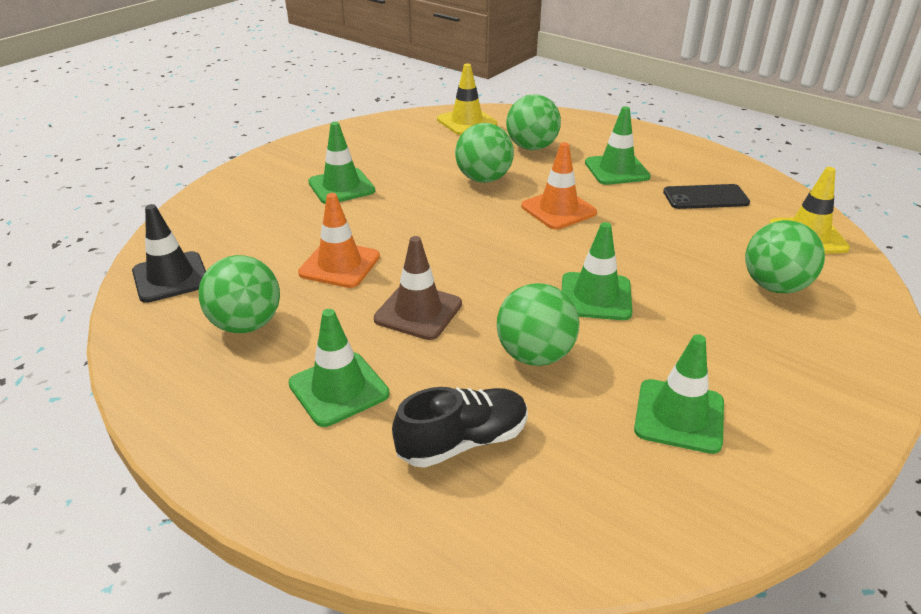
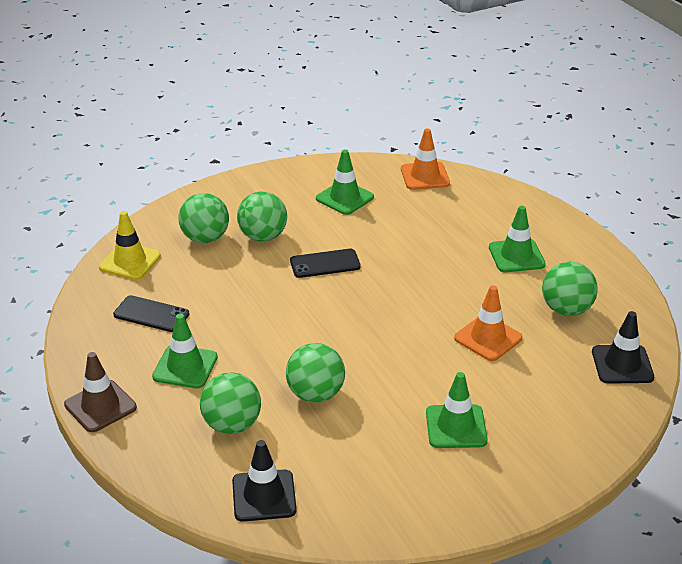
camera: 155 degrees left, 0 degrees up
(418, 311) = (448, 286): brown traffic cone -> brown traffic cone (100, 406)
(463, 442) = (461, 216): black shoe -> none
(467, 122) = (264, 496): yellow traffic cone -> black traffic cone
(535, 355) = (393, 242): green ball -> green ball (263, 236)
(558, 209) = (281, 339): orange traffic cone -> orange traffic cone (425, 176)
(595, 297) = (325, 264): green traffic cone -> black phone

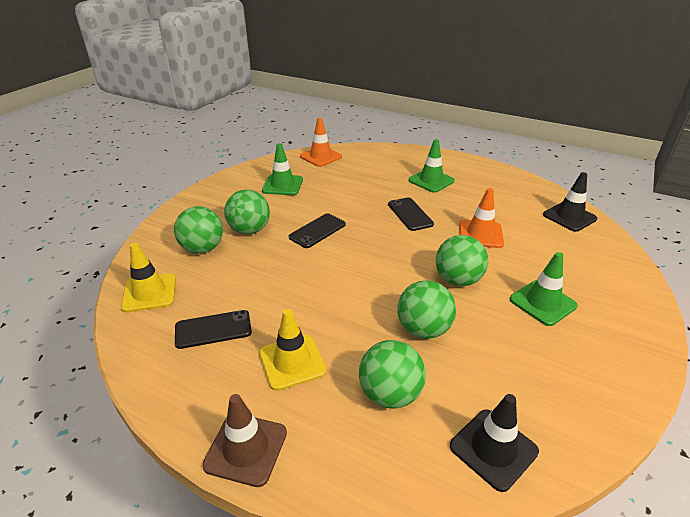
camera: 35 degrees left, 0 degrees up
(185, 367) = (292, 362): green traffic cone -> yellow traffic cone
(440, 285) = (410, 214): none -> black phone
(566, 310) = (498, 199): green ball -> green ball (458, 280)

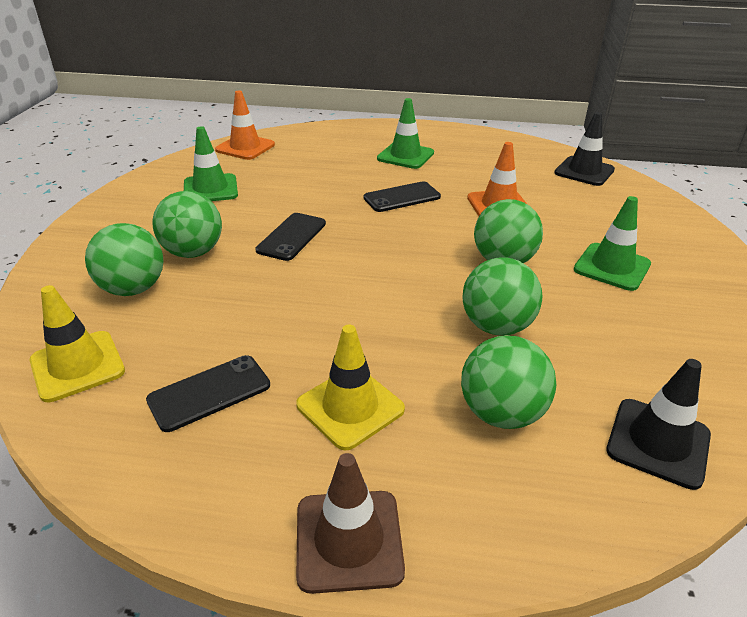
camera: 20 degrees left, 0 degrees up
(410, 214) = (402, 197): black phone -> black phone turned 75 degrees counterclockwise

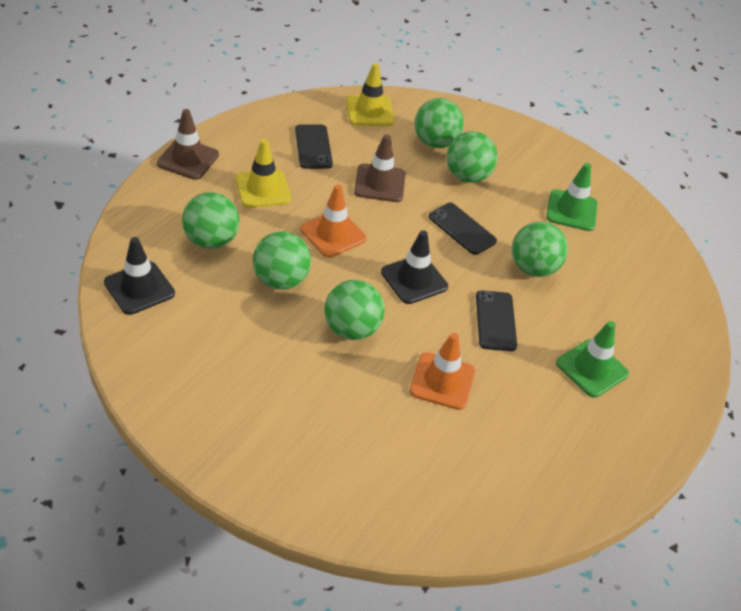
camera: 110 degrees right, 10 degrees up
(245, 147) = (661, 257): orange traffic cone -> orange traffic cone (333, 234)
(254, 308) = (379, 183): none -> brown traffic cone
(315, 193) = (533, 268): none -> green ball
(584, 171) = (480, 509): black traffic cone -> black traffic cone (414, 279)
(612, 267) = (298, 392): green traffic cone -> none

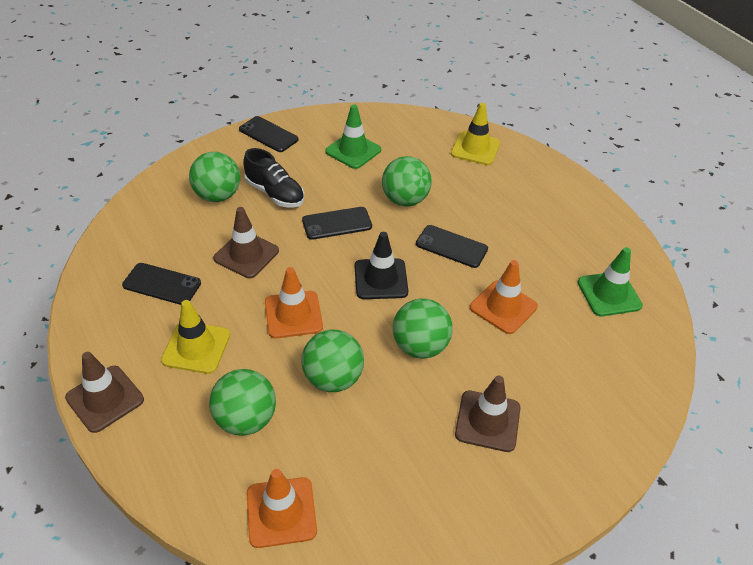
camera: 60 degrees left, 0 degrees up
(139, 288) = (281, 512): black traffic cone -> orange traffic cone
(295, 399) = (487, 421): none -> brown traffic cone
(369, 111) = (141, 223): yellow traffic cone -> yellow traffic cone (475, 148)
(467, 176) = (275, 193): green ball -> black shoe
(542, 146) = (268, 134): none -> black phone
(592, 368) = (522, 213): green traffic cone -> green traffic cone (609, 294)

